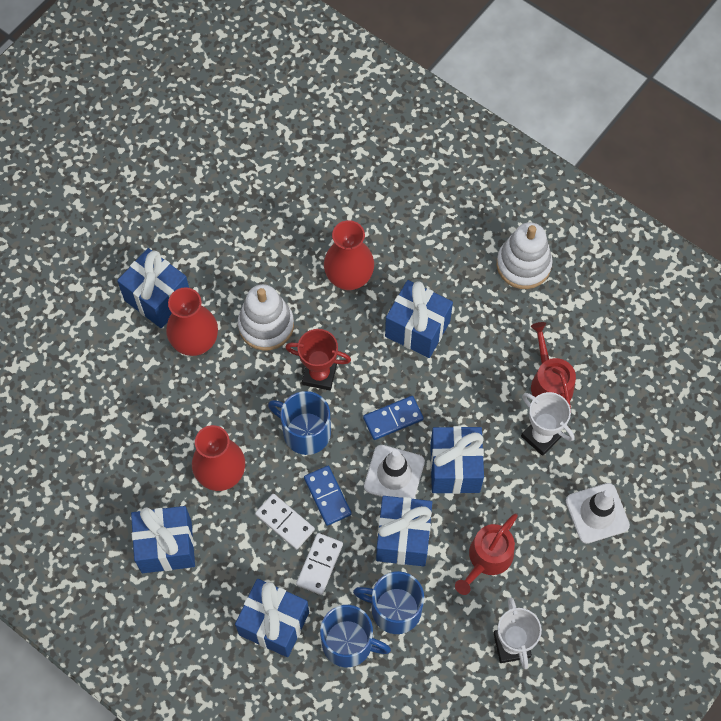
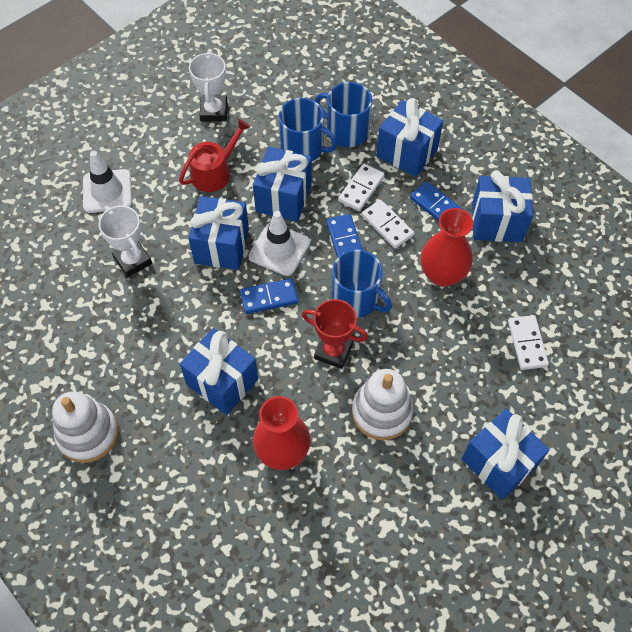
camera: 170 degrees left, 5 degrees down
(133, 413) = (527, 343): none -> white domino
(195, 342) = (459, 406): red vase -> none
(234, 556) = (436, 206): none -> blue domino
(549, 382) = (106, 307): red watering can -> none

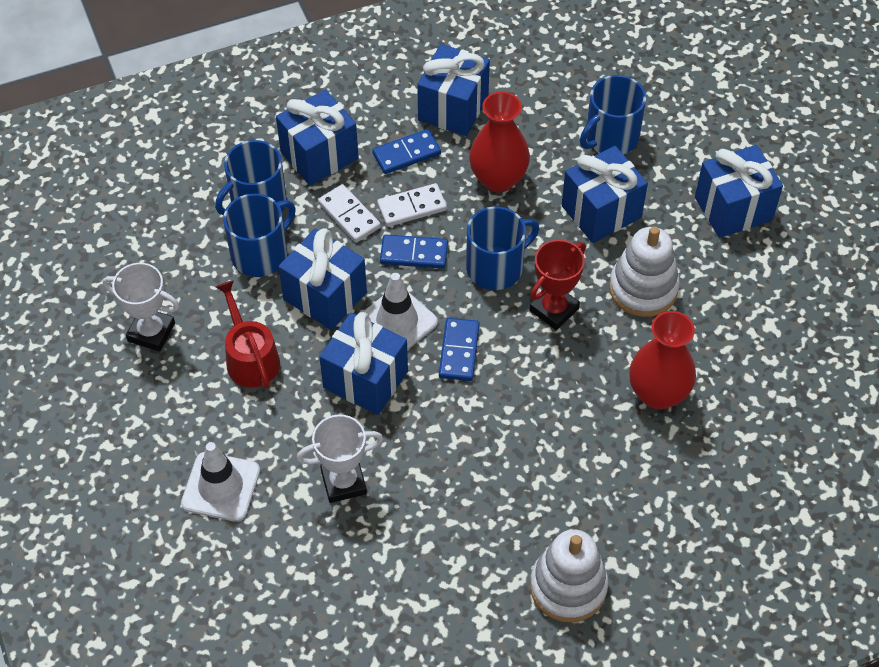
camera: 70 degrees left, 5 degrees down
(222, 382) = (551, 429): blue gift -> blue gift (601, 212)
(527, 343) = (610, 137): white domino -> blue mug

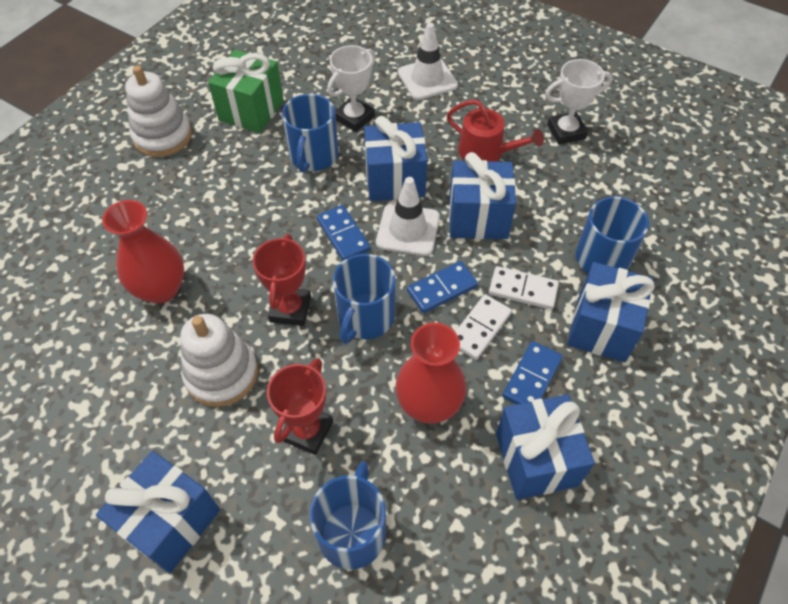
camera: 145 degrees right, 0 degrees up
(260, 254) = (555, 220): blue mug -> blue mug (313, 156)
(447, 564) = (251, 110): none -> green gift
(601, 212) = (307, 431): blue gift -> red trophy

